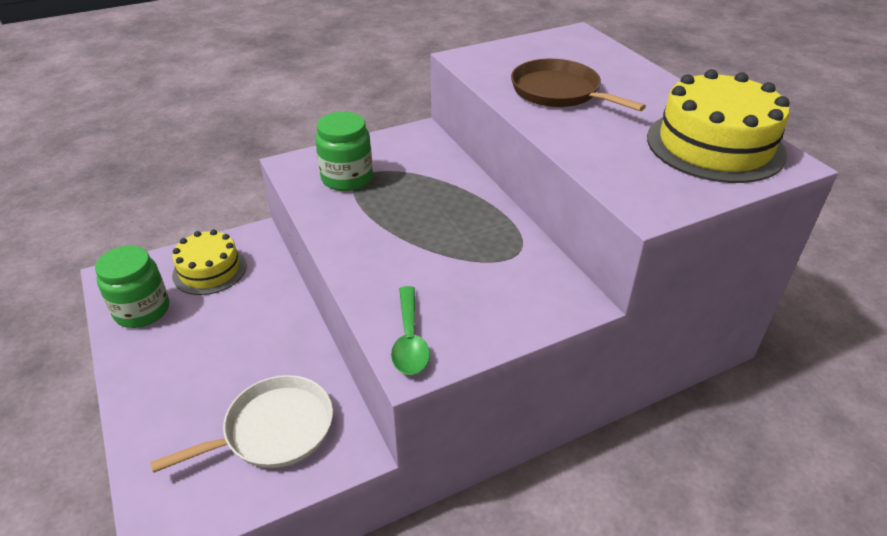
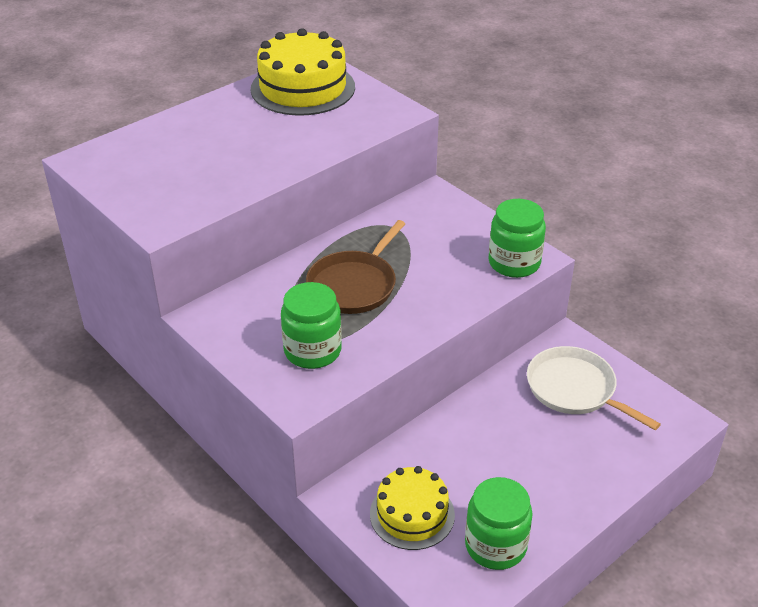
camera: 105 degrees left, 0 degrees up
(409, 340) = (514, 263): green spoon -> green jar
(558, 92) = (230, 160): brown pan -> brown pan (354, 285)

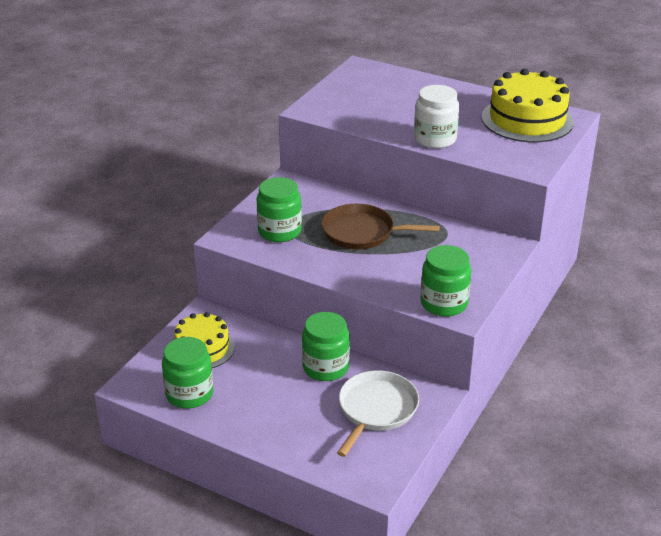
camera: 70 degrees right, 5 degrees down
(301, 153) = (435, 139): none -> white jar
(492, 410) = (325, 367): none -> green jar

